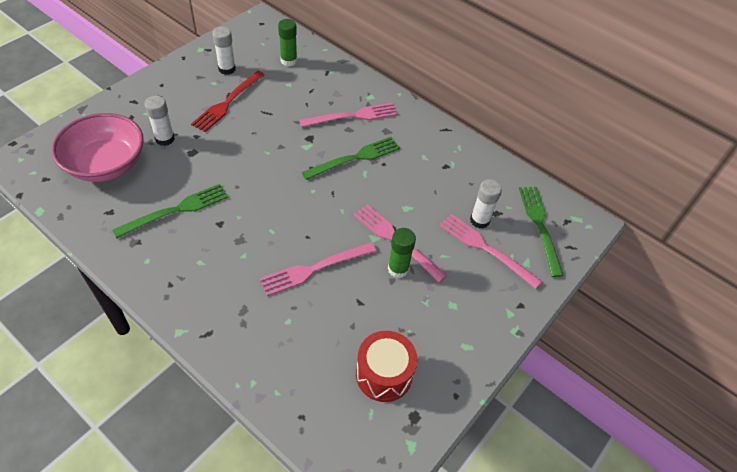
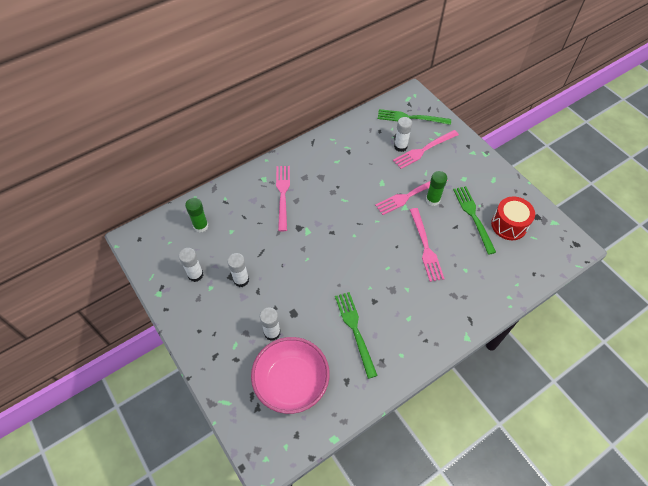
camera: 70 degrees left, 5 degrees up
(227, 103) = (241, 280): red fork -> white glue stick
(356, 157) = (327, 202): green fork -> green fork (473, 216)

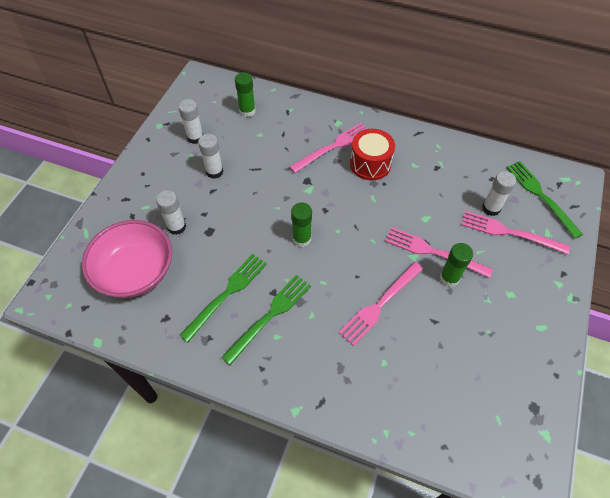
camera: 55 degrees right, 0 degrees up
(345, 259) = (301, 239): none -> green glue stick
(473, 216) = (466, 332): green fork -> green fork (270, 315)
(509, 225) = (490, 380): red drum -> red drum (370, 164)

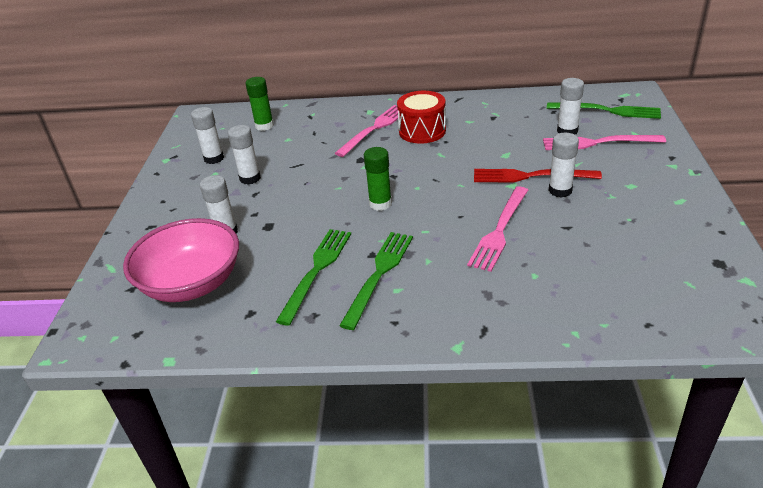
camera: 15 degrees left, 20 degrees down
(432, 252) = (529, 176): pink fork -> red fork
(449, 278) = (560, 190): green glue stick -> white glue stick
(540, 195) = (608, 111): green fork -> green fork turned 150 degrees clockwise

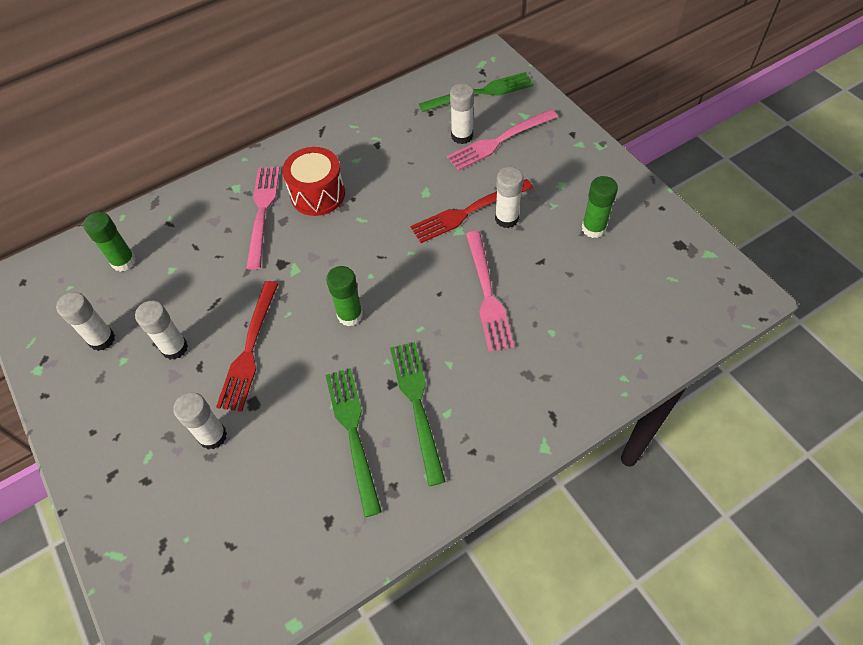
camera: 35 degrees left, 20 degrees up
(192, 283) = (233, 521): pink bowl -> none
(294, 197) = (249, 350): none -> red fork
(637, 222) = (593, 228): none -> green glue stick

